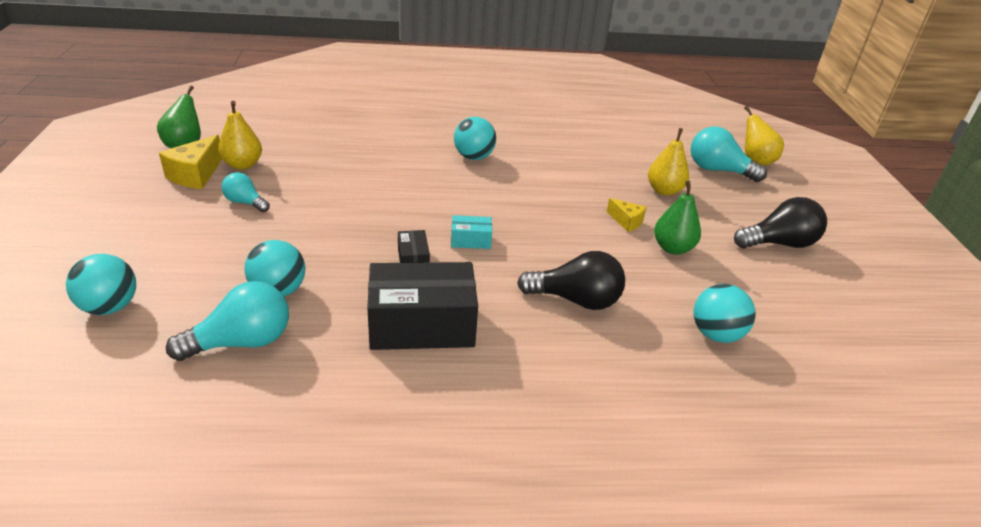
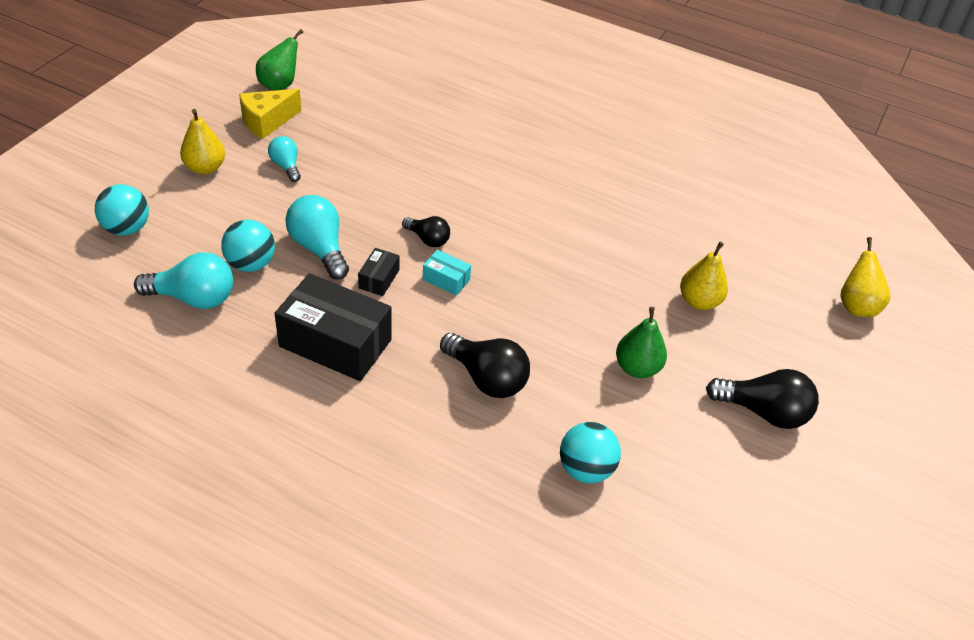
camera: 30 degrees right, 10 degrees up
(243, 165) = (312, 124): yellow pear -> yellow pear (205, 168)
(427, 216) = (428, 239): none -> black light bulb
(474, 157) = (531, 188): turquoise ball -> none
(626, 221) = (619, 320): yellow cheese -> none
(718, 170) = (793, 301): turquoise light bulb -> turquoise light bulb (319, 248)

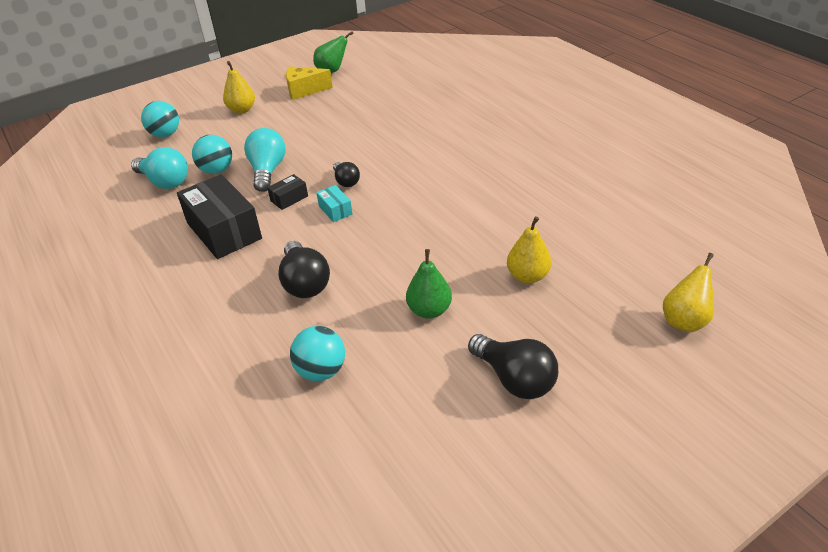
camera: 35 degrees right, 5 degrees down
(286, 166) = (292, 118): turquoise light bulb -> none

